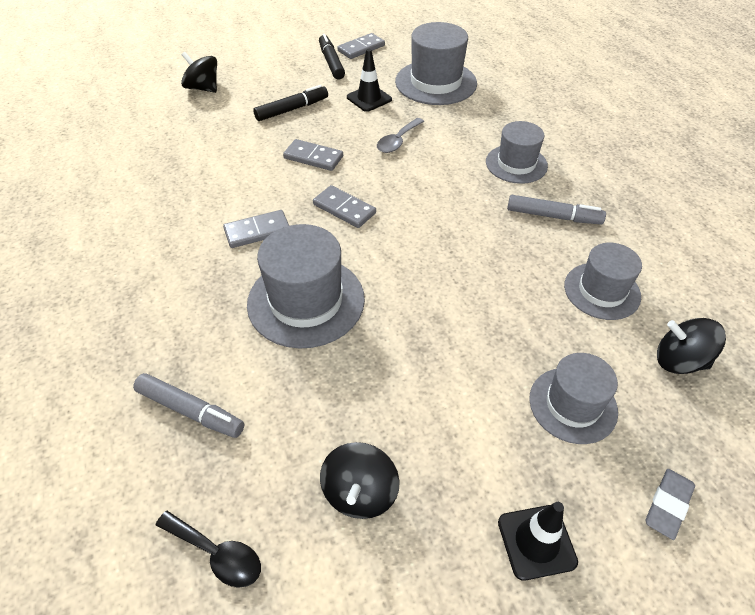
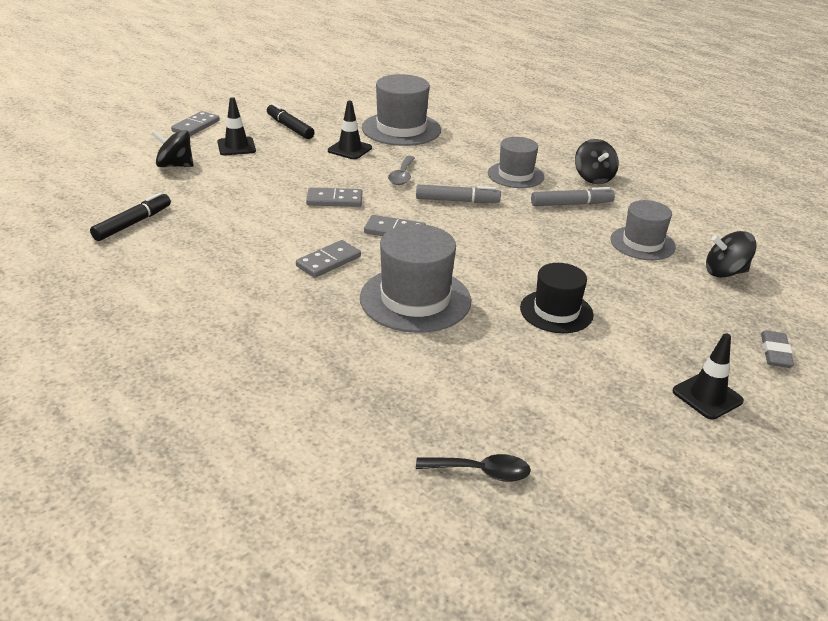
camera: 25 degrees left, 15 degrees down
(190, 411) = (378, 393): grey marker -> grey marker (457, 201)
(269, 76) = (236, 146): none -> black traffic cone
(292, 109) = (282, 168): black marker -> black marker (133, 223)
(360, 493) = (561, 405): black spinning top -> black spinning top (593, 178)
(361, 48) = (310, 113): grey domino -> grey domino (196, 126)
(440, 360) = (556, 311): none -> black hat
(573, 405) = (673, 314): grey hat -> none

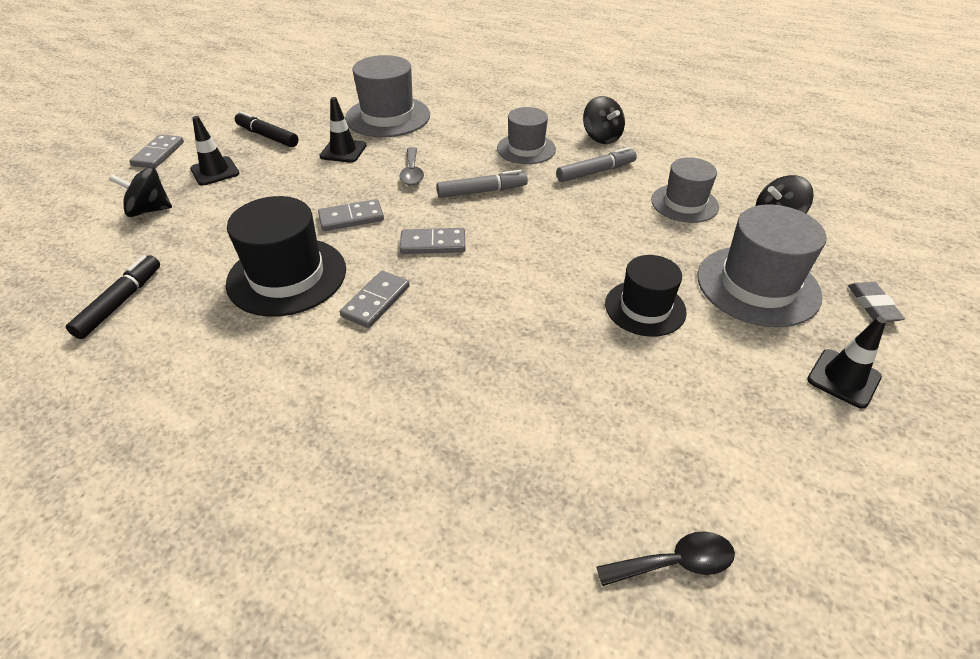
camera: 15 degrees left, 10 degrees up
(265, 231) = (287, 276): none -> black hat
(415, 299) = (493, 329): grey hat -> grey hat (757, 285)

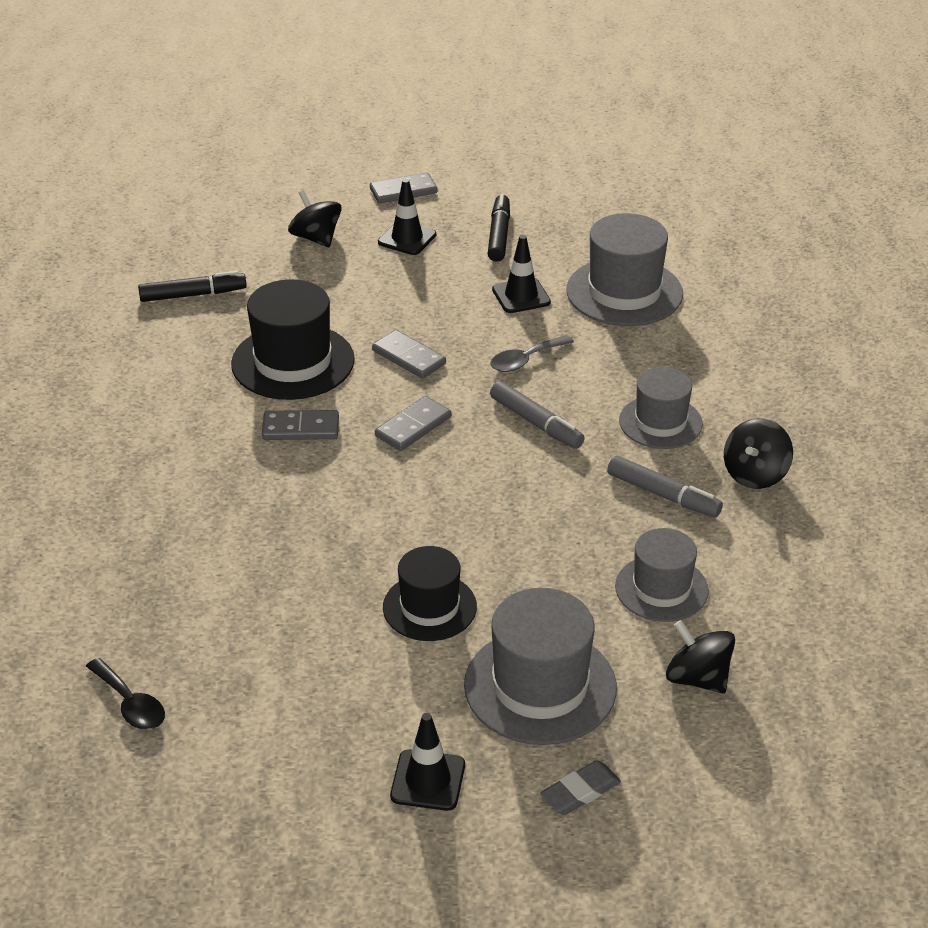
camera: 60 degrees right, 5 degrees down
(433, 244) = (413, 427): grey domino -> grey domino turned 75 degrees clockwise

